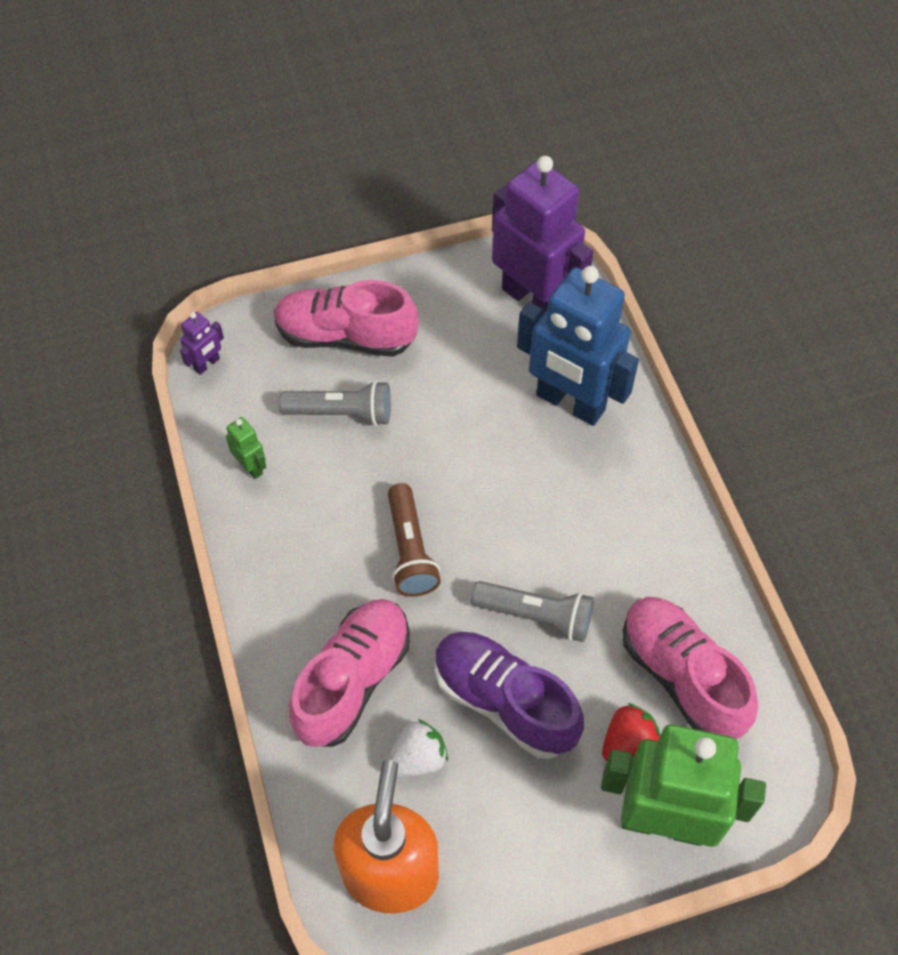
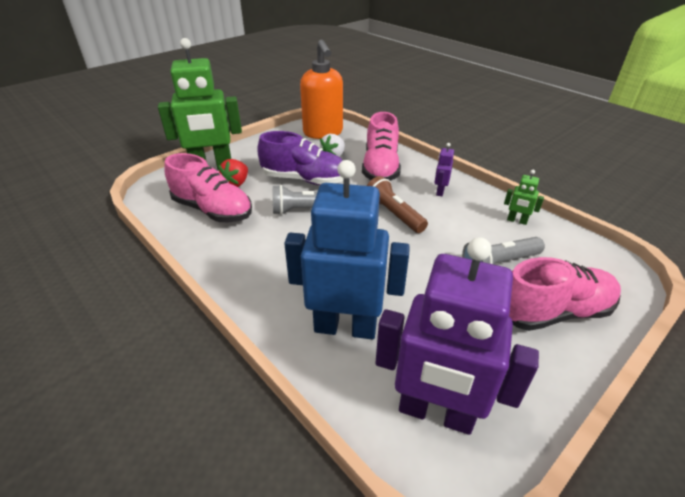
camera: 155 degrees right, 20 degrees down
(207, 364) = (613, 260): purple robot -> purple robot (440, 191)

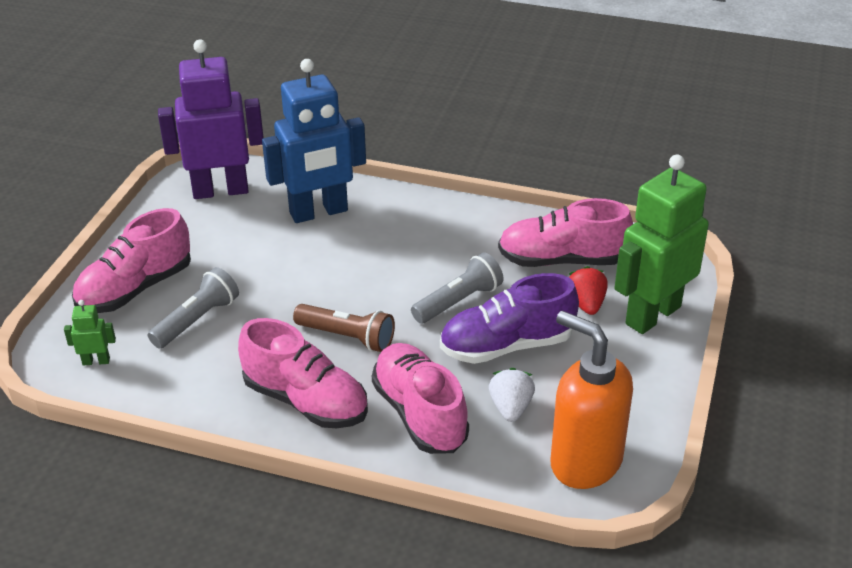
camera: 150 degrees right, 0 degrees up
(440, 191) = (306, 401): purple robot -> pink shoe
(516, 221) = (184, 389): green robot -> green robot (96, 361)

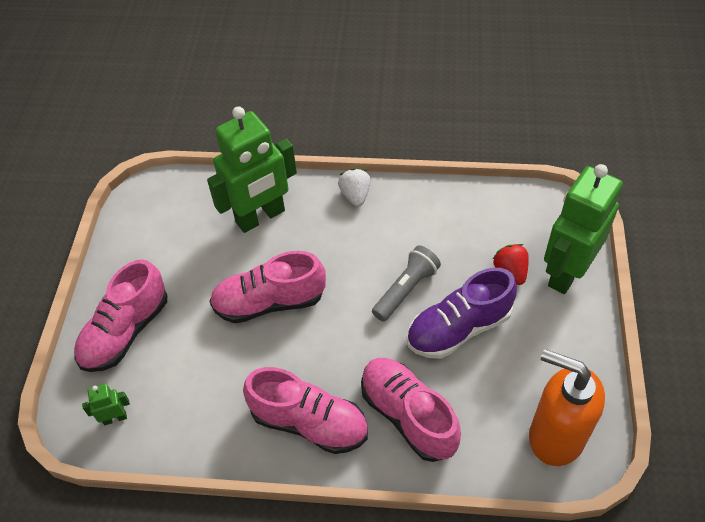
camera: 10 degrees left, 15 degrees up
(197, 320) = (190, 355): grey flashlight -> none
(220, 190) = (168, 209): purple robot -> none
(319, 212) = (260, 217): blue robot -> green robot
(347, 337) = (324, 347): brown flashlight -> none
(511, 408) = (480, 393): white strawberry -> white strawberry (355, 195)
(562, 260) = (478, 229): pink shoe -> pink shoe (269, 302)

